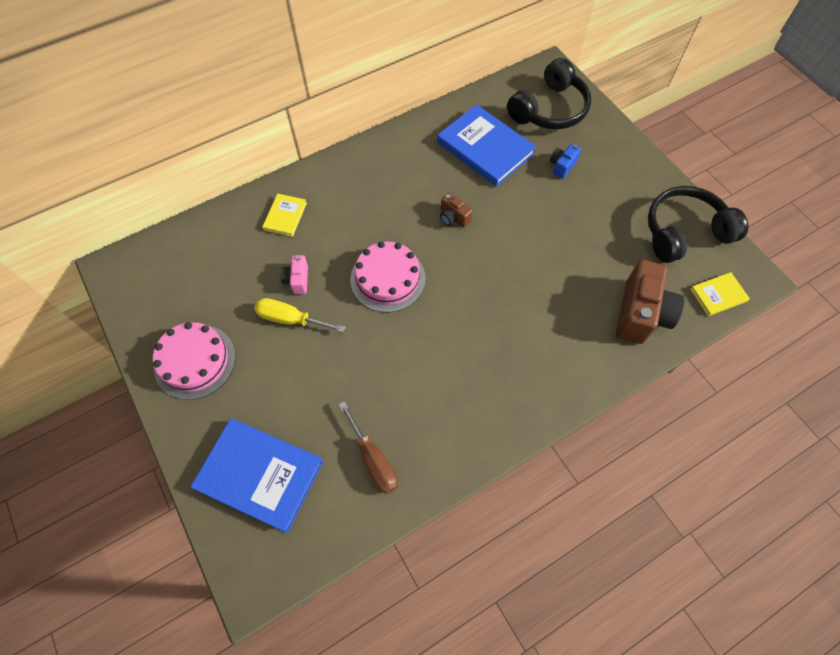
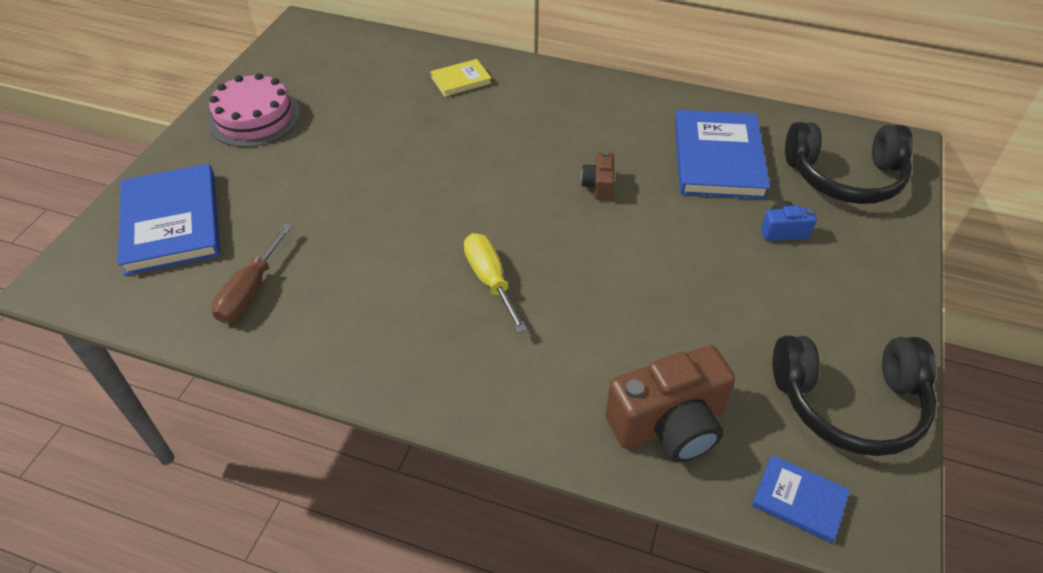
camera: 50 degrees right, 15 degrees down
(290, 319) = (354, 146): yellow screwdriver -> yellow screwdriver (490, 280)
(297, 280) = (401, 126): pink camera -> none
(388, 279) = (468, 182): pink cake -> none
(684, 232) = (849, 403): black headphones -> black headphones turned 150 degrees clockwise
(718, 295) = (799, 500): yellow book -> blue book

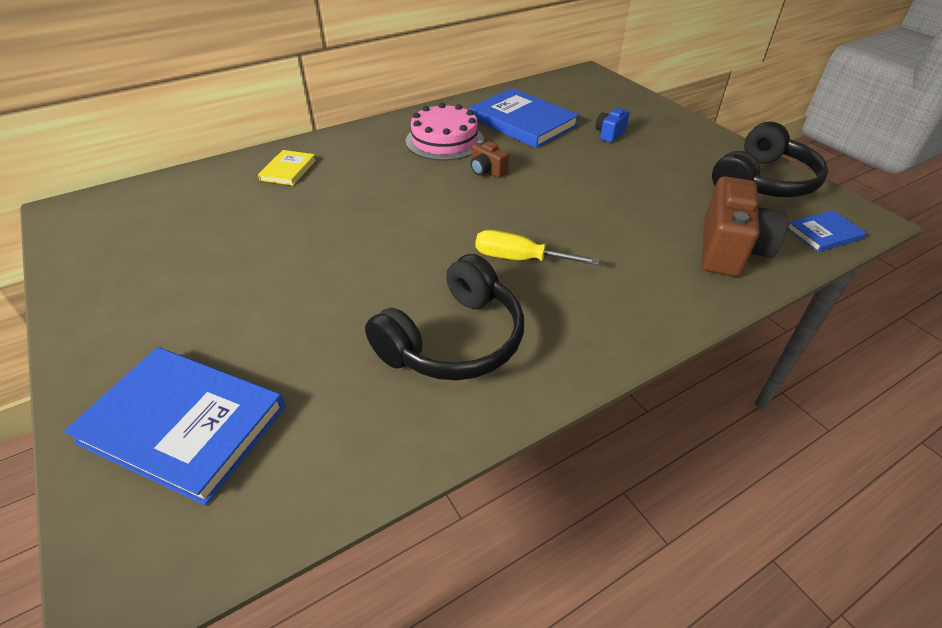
camera: 50 degrees left, 5 degrees down
(250, 291) = (362, 405): brown screwdriver -> none
(254, 118) = (132, 295): pink cake -> pink cake (444, 140)
(844, 177) = (590, 97): black headphones -> black headphones (454, 340)

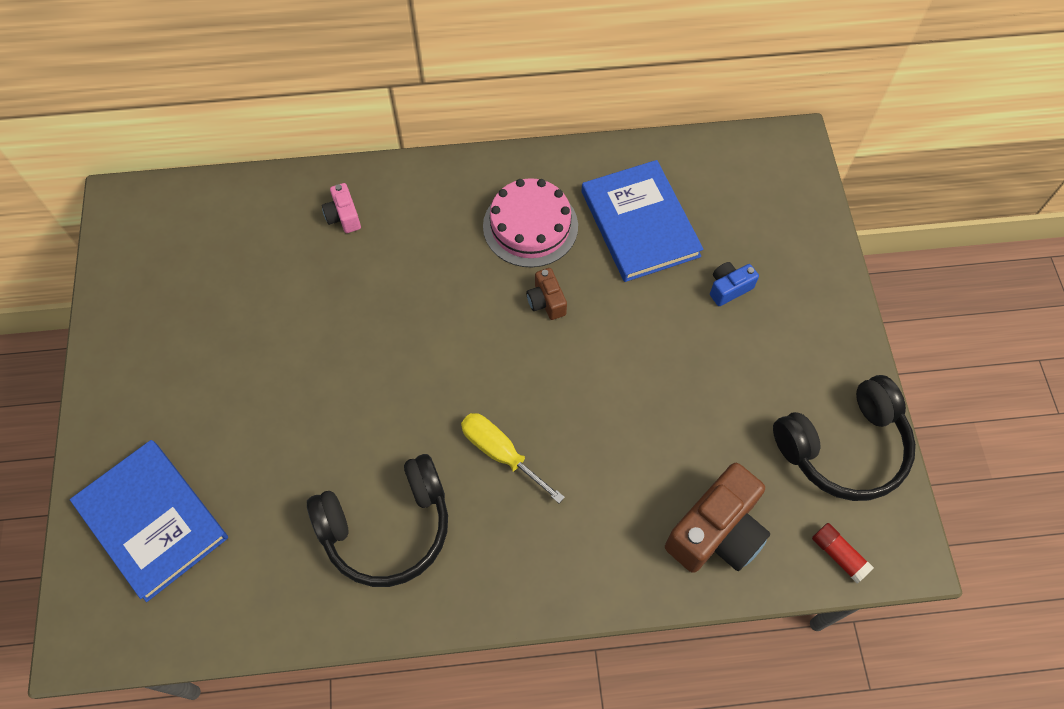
camera: 25 degrees right, 20 degrees up
(288, 170) = (343, 216): yellow book -> pink camera
(824, 233) = (838, 555): blue book -> red glue stick

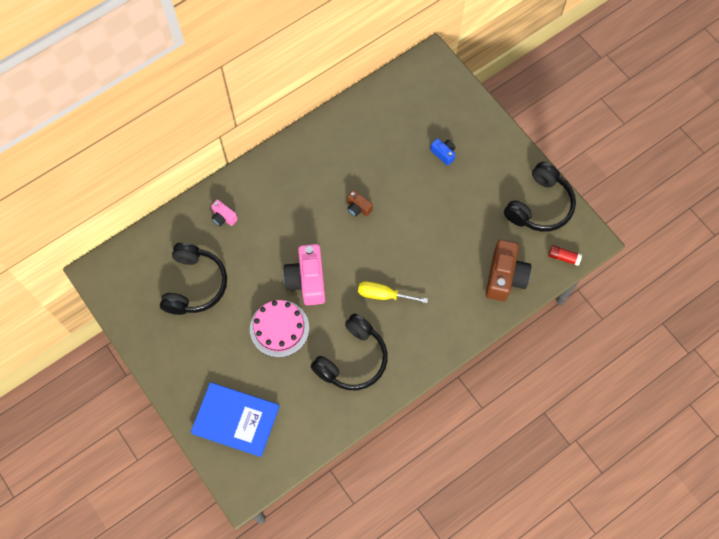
camera: 30 degrees left, 5 degrees up
(238, 288) = (195, 285): none -> black headphones
(400, 368) = (307, 281): none -> pink camera
(530, 226) = (325, 172): pink cake -> pink cake (279, 328)
(639, 224) = (380, 142): blue book -> none
(729, 288) = (443, 154): blue camera -> blue camera turned 105 degrees clockwise

